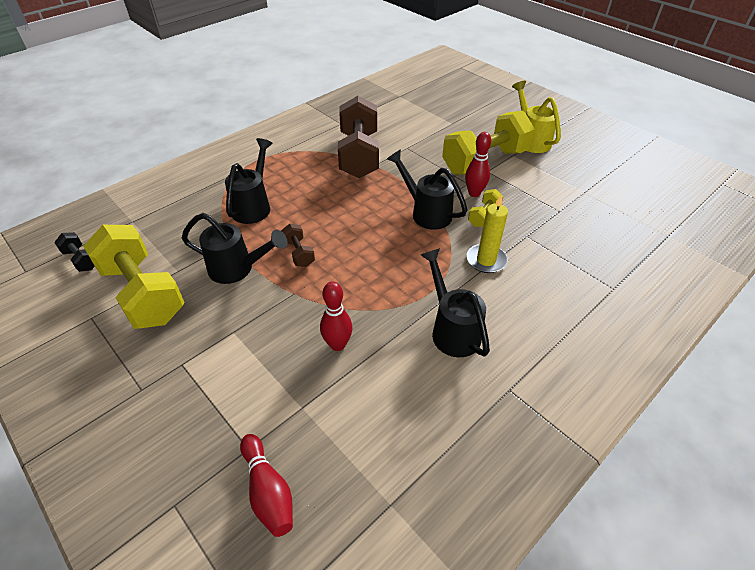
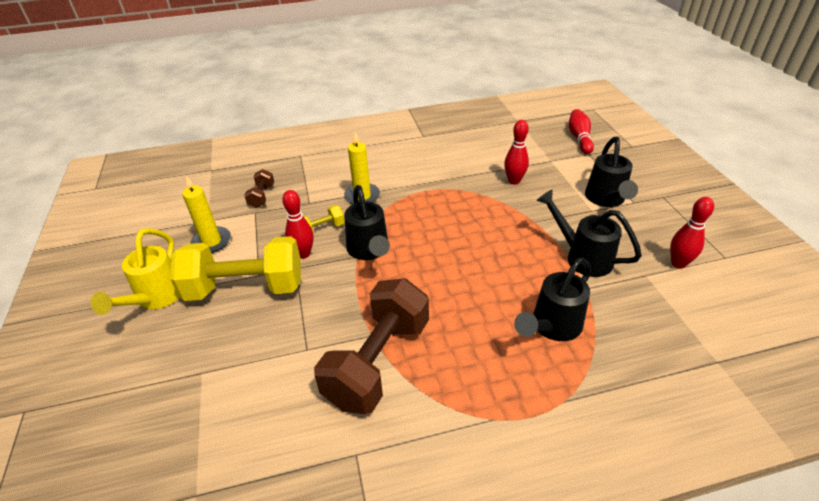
camera: 150 degrees left, 5 degrees down
(81, 260) = (765, 324): black dumbbell -> none
(143, 293) = (678, 263): yellow dumbbell -> red bowling pin
(299, 253) = (517, 252): brown dumbbell -> brown dumbbell (262, 196)
(451, 329) = (430, 167): black watering can -> black watering can (606, 200)
(553, 178) = (211, 242): none -> yellow candle

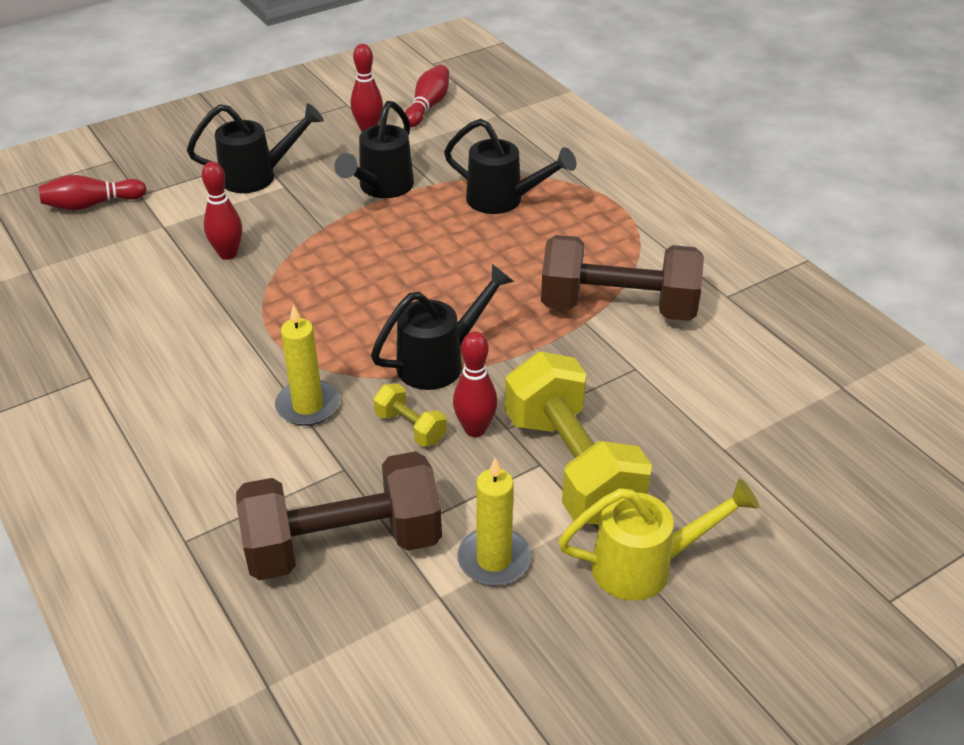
camera: 110 degrees left, 0 degrees up
(262, 196) = (343, 545): brown dumbbell -> brown dumbbell, size x2.28
(729, 310) = (428, 106): none -> red bowling pin

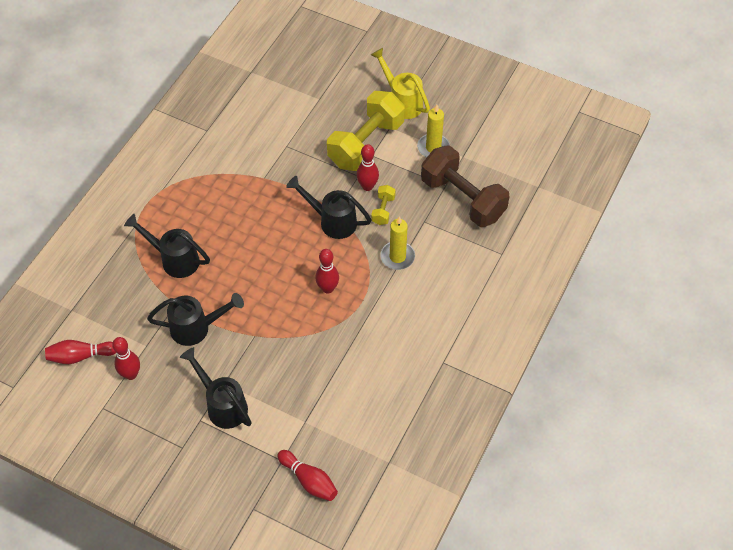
camera: 120 degrees left, 15 degrees up
(228, 254) = (309, 367): red bowling pin -> red bowling pin (327, 288)
(504, 200) = (174, 259): black watering can -> black watering can turned 60 degrees counterclockwise
(618, 307) = (244, 169): brown dumbbell -> none

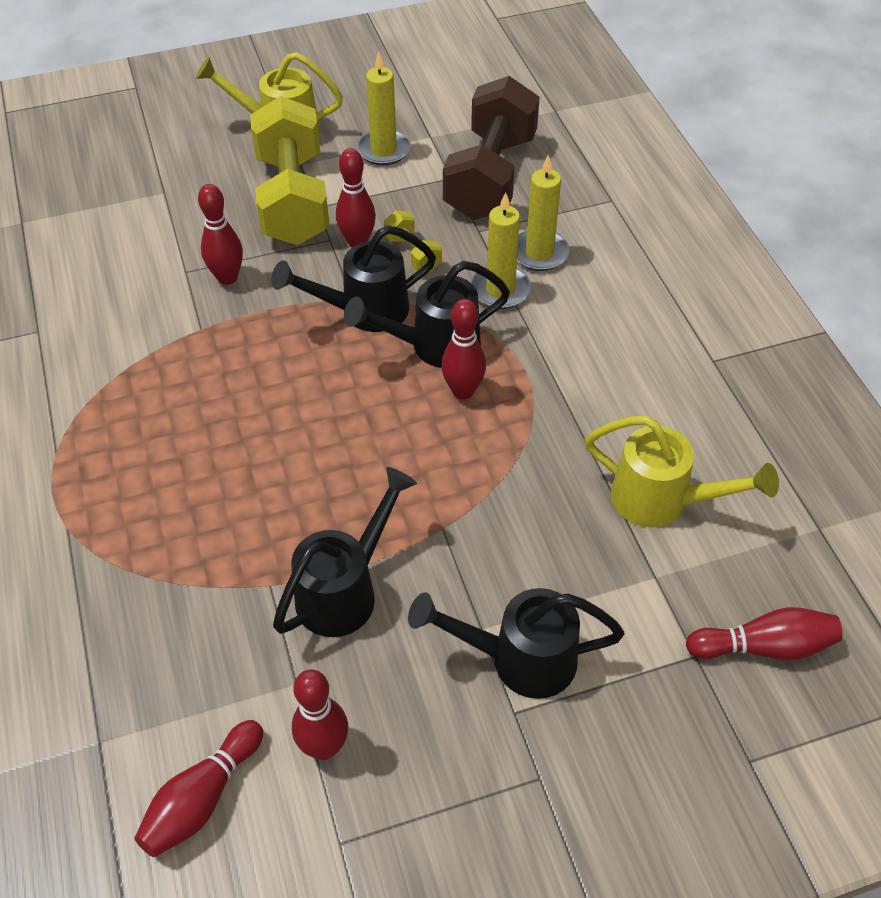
camera: 45 degrees left, 5 degrees down
(174, 259) = (192, 527): black watering can -> black watering can (433, 346)
(298, 162) = (227, 277): none -> red bowling pin
(344, 398) = (663, 501): none -> yellow watering can
(435, 253) = (539, 253): none -> yellow candle
(462, 199) = (490, 177): brown dumbbell -> brown dumbbell turned 75 degrees counterclockwise

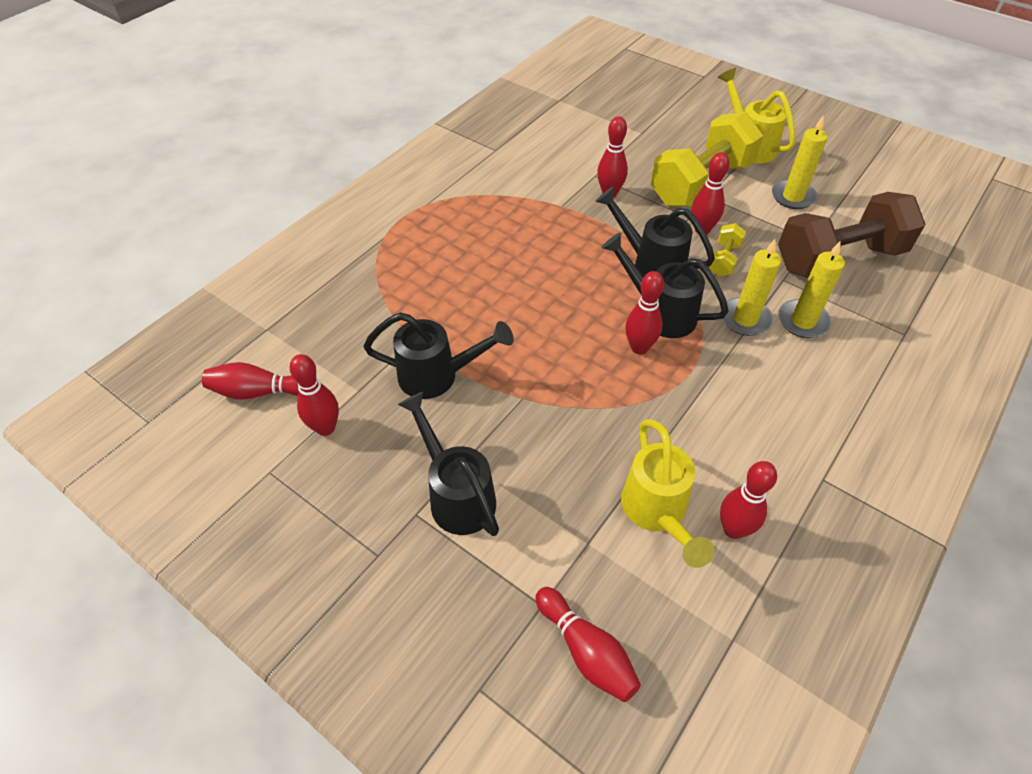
camera: 55 degrees right, 0 degrees up
(718, 456) = (733, 529): none -> red bowling pin

